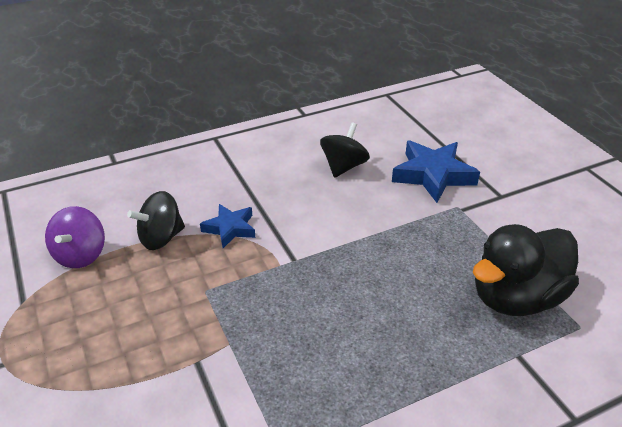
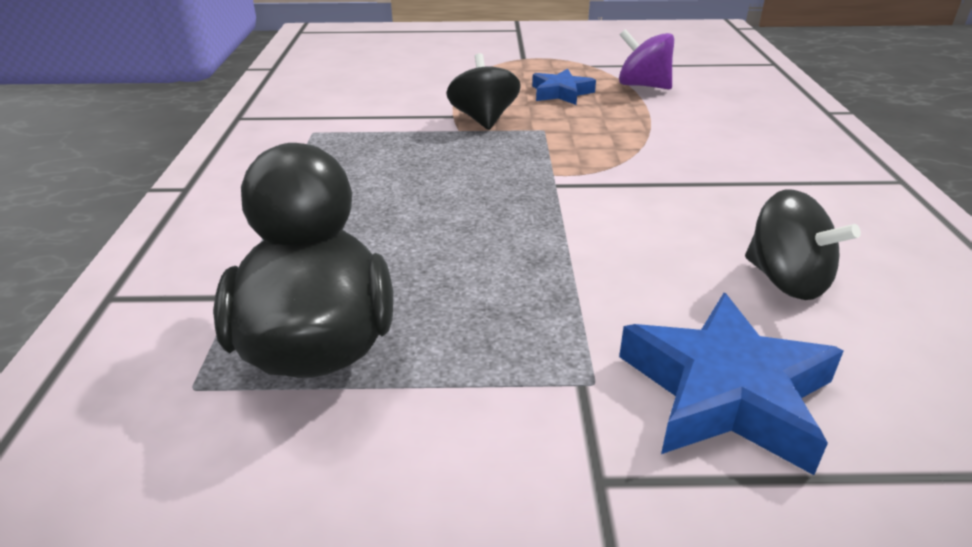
camera: 115 degrees right, 5 degrees down
(161, 238) = (649, 120): black spinning top -> black spinning top (483, 119)
(230, 228) = (646, 156): blue star -> blue star (561, 93)

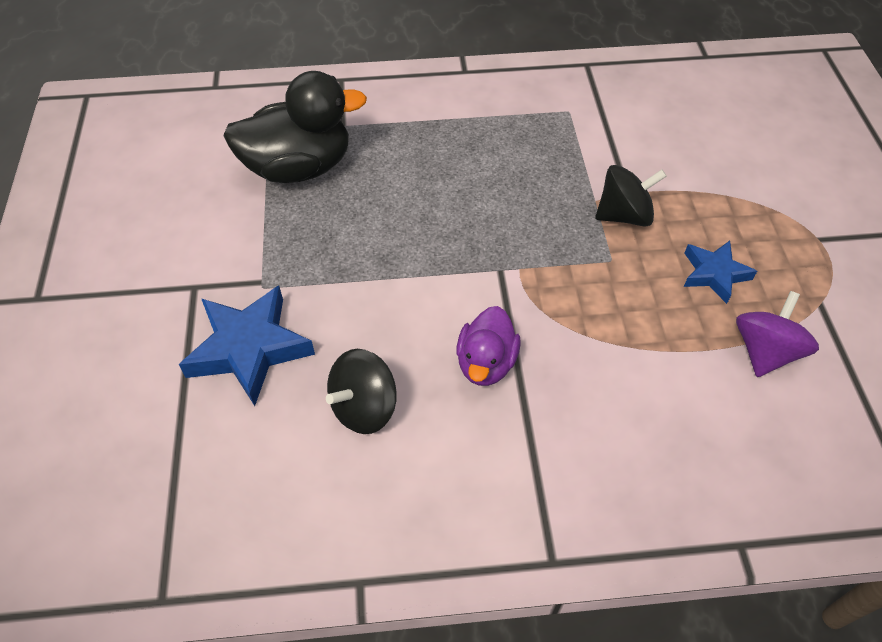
camera: 85 degrees right, 20 degrees up
(691, 199) = (486, 363): none -> purple duck

